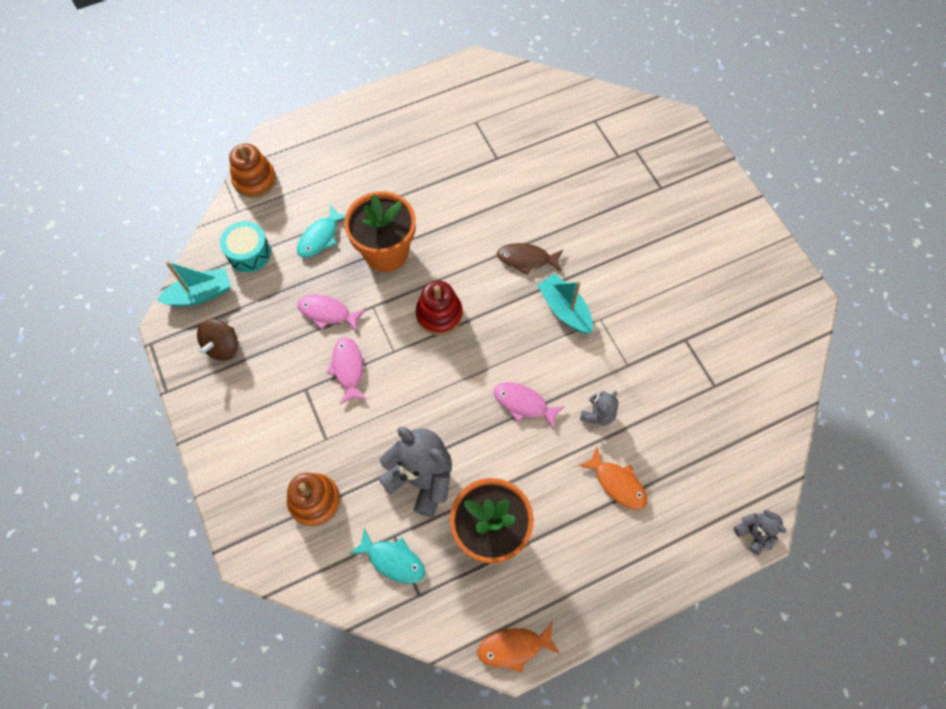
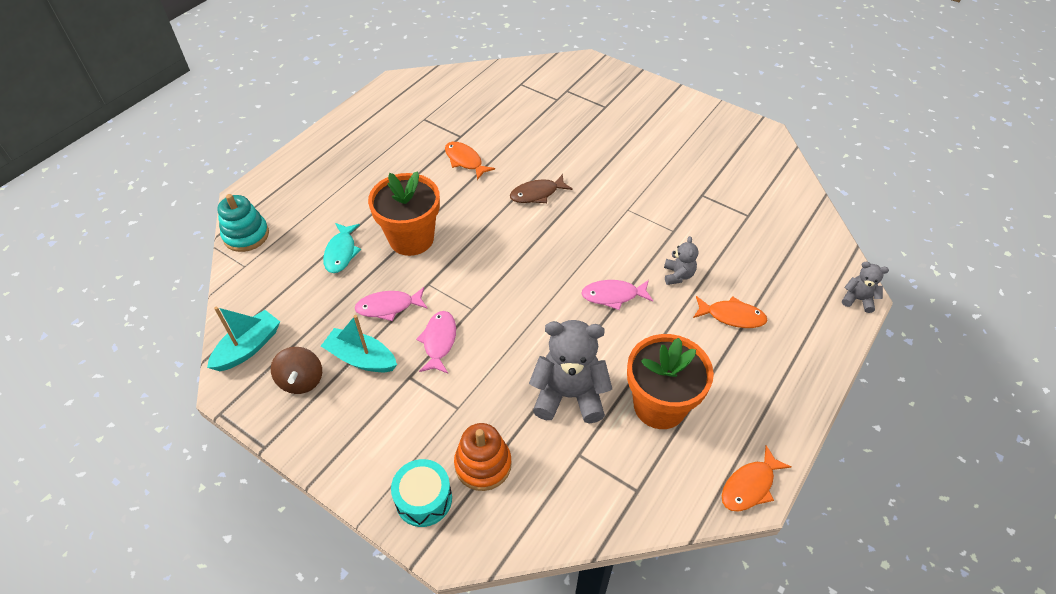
camera: 30 degrees left, 15 degrees down
(249, 253) = (278, 293): turquoise drum -> turquoise drum (424, 499)
(255, 180) = (246, 235): orange stacking toy -> turquoise stacking toy
(348, 368) = (439, 341): pink fish -> pink fish turned 45 degrees clockwise
(393, 560) = (592, 474): turquoise fish -> none
(439, 314) = (492, 263): red stacking toy -> none
(484, 189) = (465, 161): none -> orange fish
(564, 309) = (594, 215): turquoise boat -> turquoise boat (361, 358)

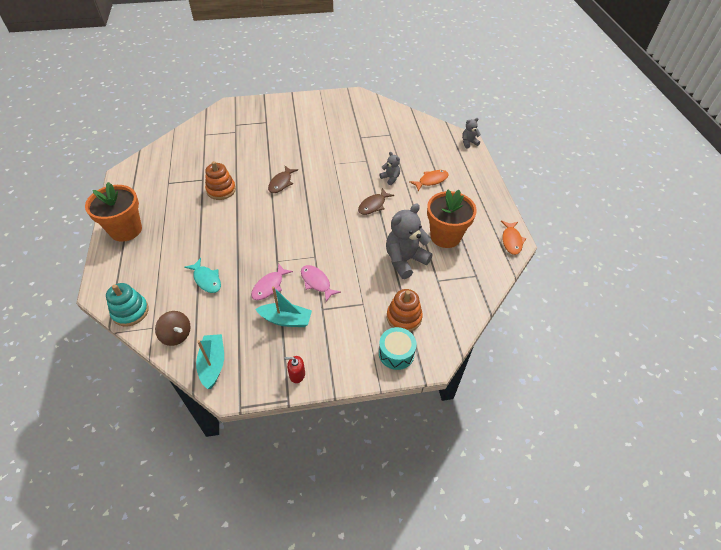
camera: 45 degrees left, 0 degrees up
(301, 380) = (266, 355): brown spinning top -> brown spinning top (176, 335)
(303, 428) = (297, 374): none -> red soap dispenser
(361, 358) = (286, 320): turquoise boat -> turquoise boat turned 150 degrees counterclockwise
(411, 239) = (239, 246): orange flower pot -> orange flower pot (126, 230)
(465, 161) = (221, 190): orange fish -> orange stacking toy
(613, 295) = (373, 205): pink fish -> brown fish

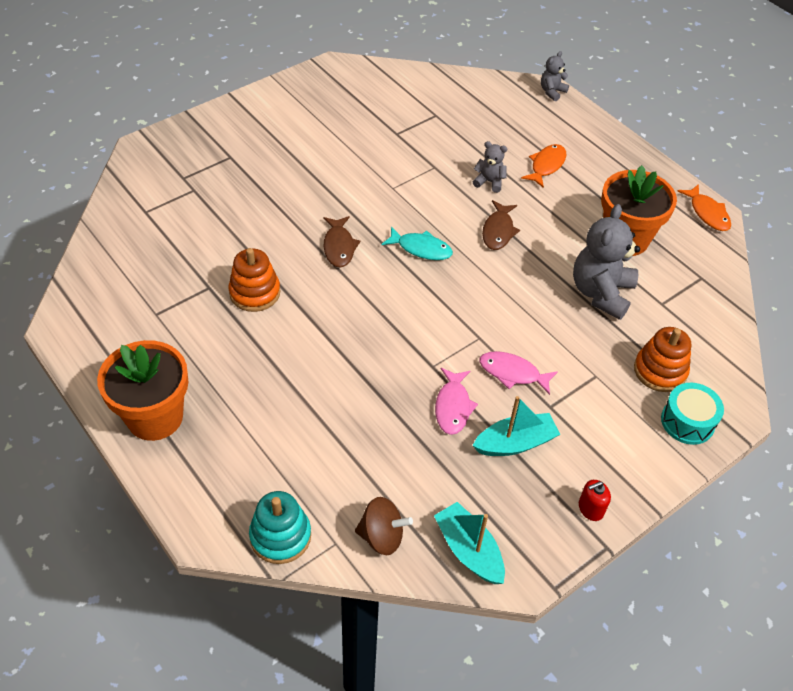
camera: 30 degrees left, 0 degrees up
(206, 279) = (354, 437): turquoise fish -> turquoise fish (421, 249)

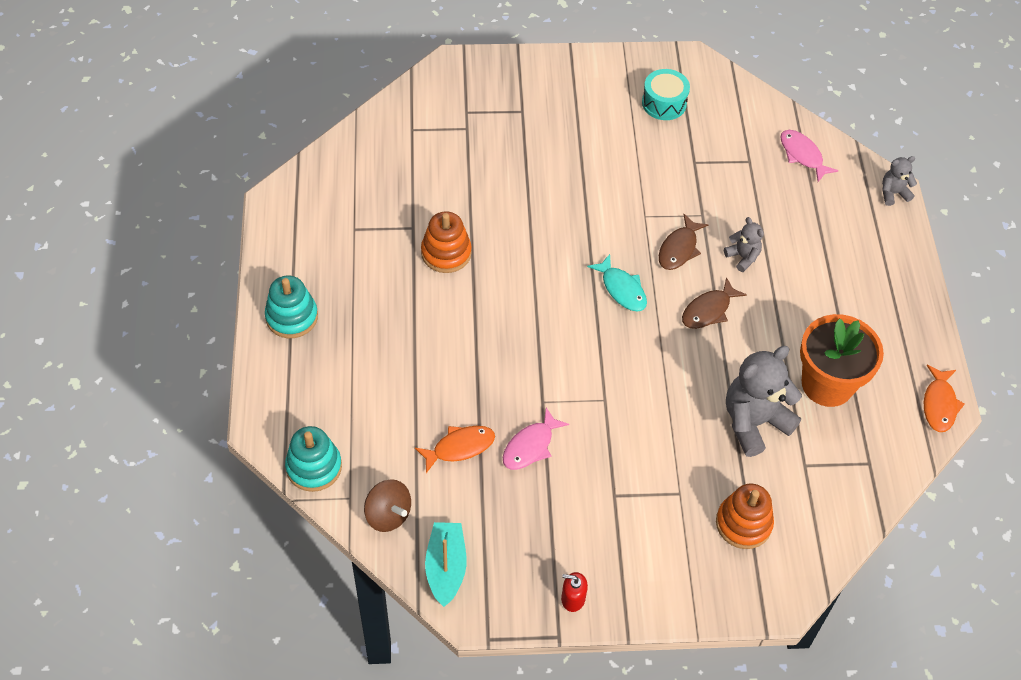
camera: 35 degrees right, 5 degrees up
(155, 417) = (292, 317): orange flower pot -> turquoise stacking toy
(339, 247) = (550, 248): brown fish -> brown fish (679, 249)
(512, 373) = (607, 447): pink fish -> pink fish (802, 155)
(515, 443) = (557, 507): turquoise boat -> none
(546, 165) = (815, 269): orange fish -> orange fish (460, 447)
(687, 421) = (726, 582): turquoise drum -> turquoise drum (664, 103)

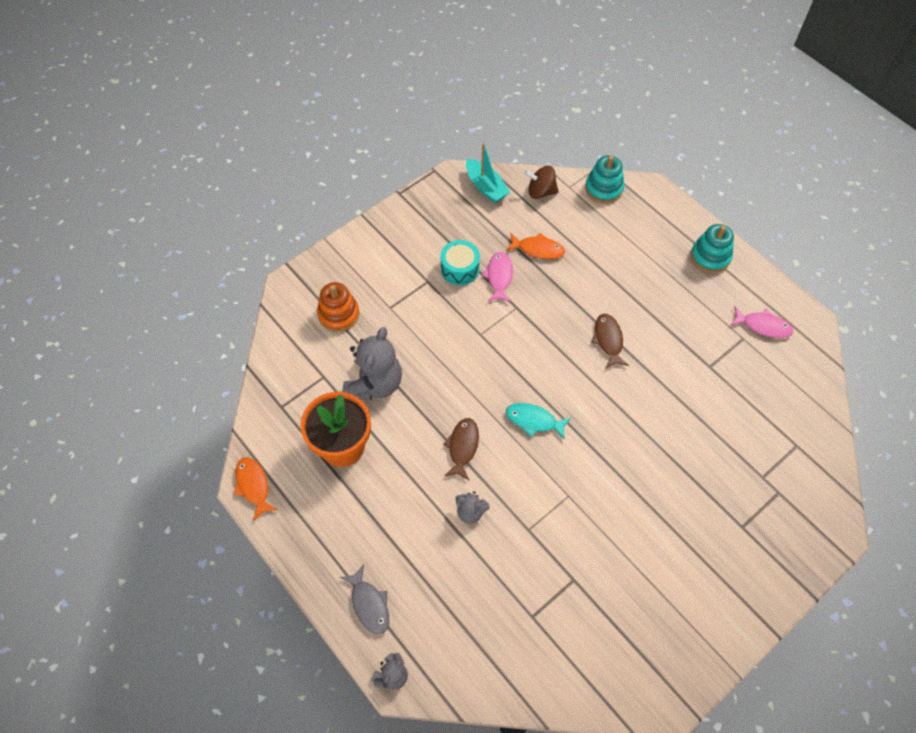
camera: 145 degrees right, 5 degrees up
(446, 253) = (670, 363): orange stacking toy -> none
(460, 447) = (538, 249): orange fish -> orange fish turned 105 degrees counterclockwise
(573, 598) = (406, 214): red soap dispenser -> none
(664, 103) = (647, 627): turquoise drum -> turquoise drum (460, 269)
(679, 249) = (521, 484): brown fish -> brown fish (608, 340)
(802, 155) = (494, 659): pink fish -> pink fish (763, 326)
(882, 247) = (369, 604): none -> grey fish

